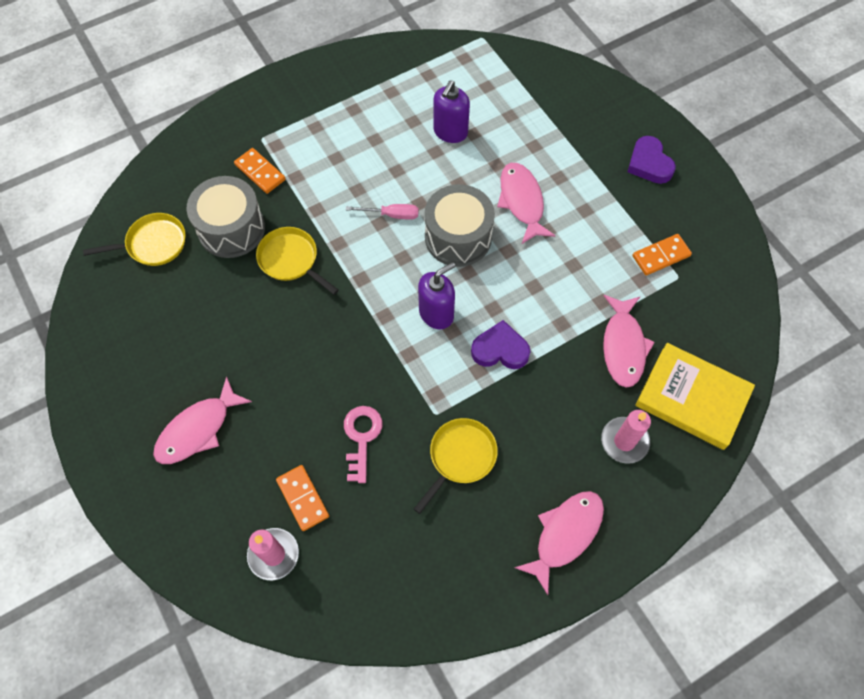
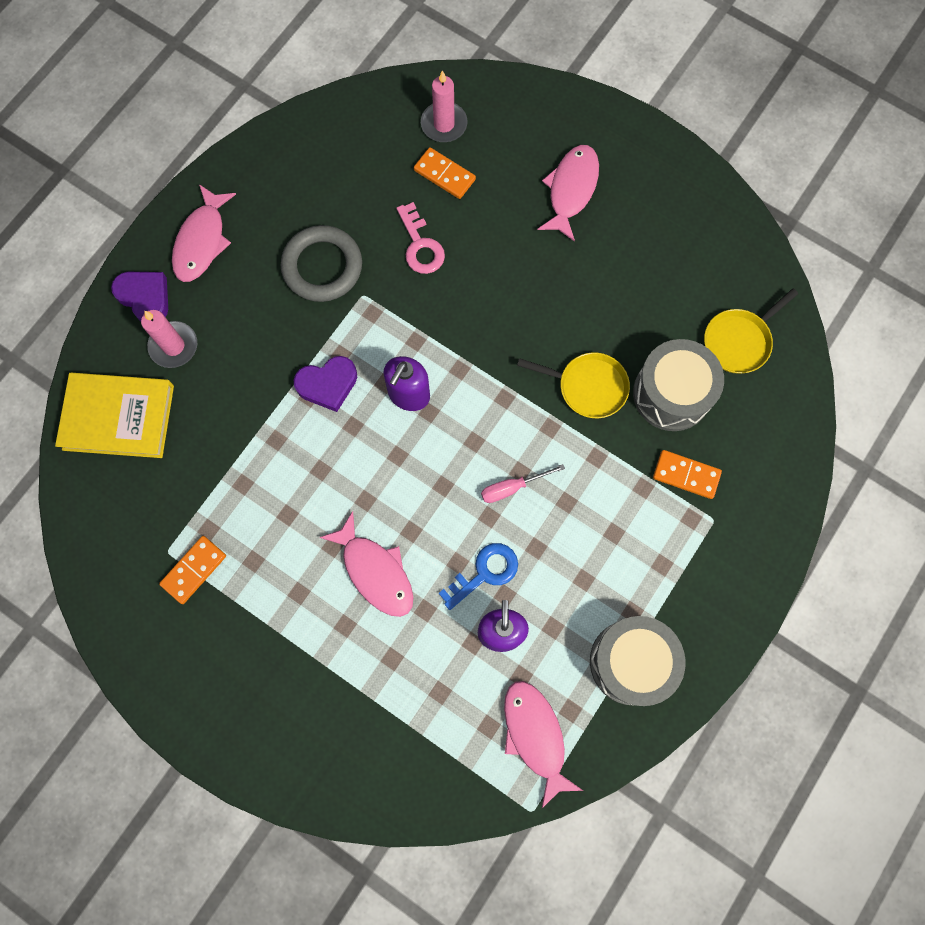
camera: 155 degrees right, 10 degrees up
(442, 170) = (484, 573): none -> blue key
(458, 237) = (426, 492): grey drum -> grey drum (631, 662)
(460, 457) = (322, 266): yellow pan -> grey ring
(623, 346) = (203, 443): pink fish -> pink fish (535, 736)
(649, 164) = (243, 696): purple heart -> purple heart (145, 297)

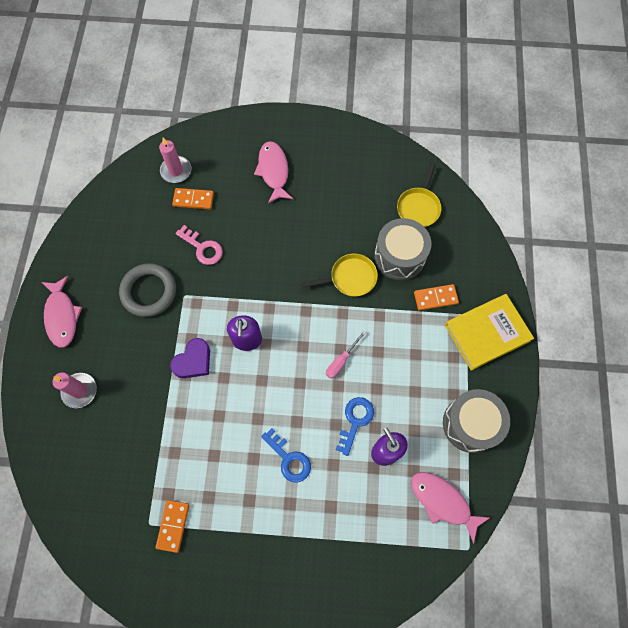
camera: 30 degrees left, 5 degrees down
(118, 417) = (68, 456): yellow book -> yellow book (487, 333)
(145, 297) = (43, 370): purple heart -> none
(375, 571) = (289, 459): pink fish -> blue key

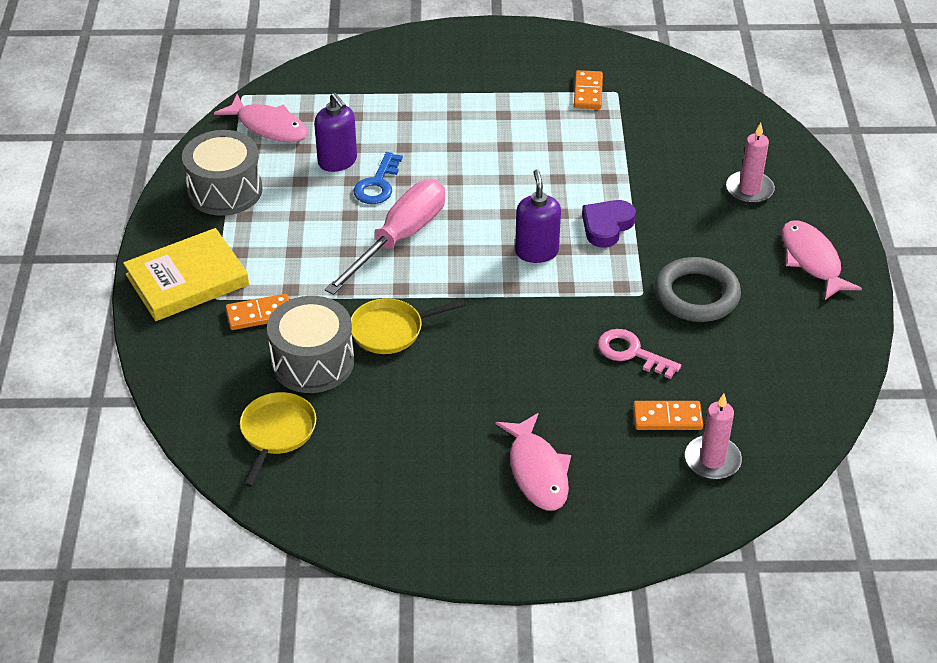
camera: 175 degrees right, 25 degrees down
(289, 459) = (460, 148): blue key -> none
(341, 361) = (399, 238): pink screwdriver -> pink screwdriver, size x2.17

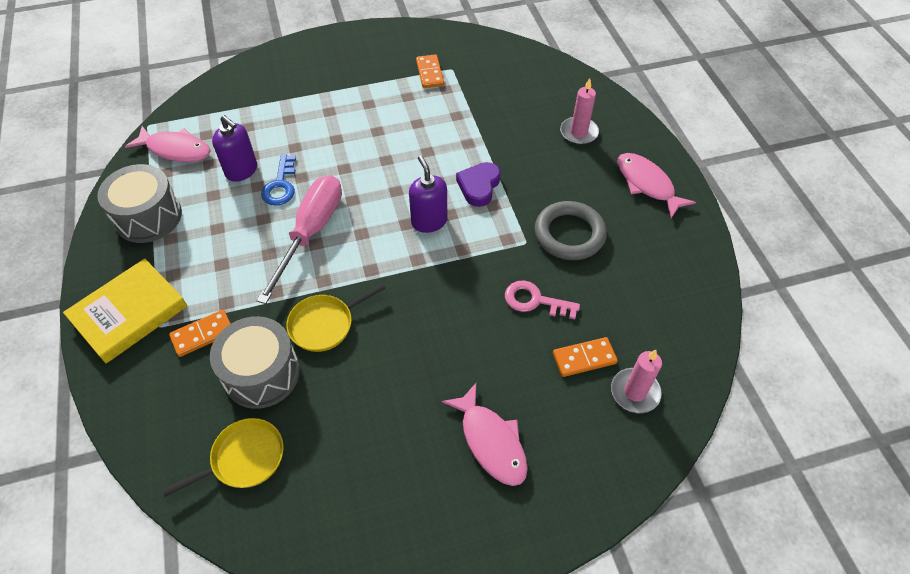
camera: 15 degrees left, 10 degrees up
(277, 432) = (244, 458): yellow pan -> yellow pan turned 60 degrees clockwise

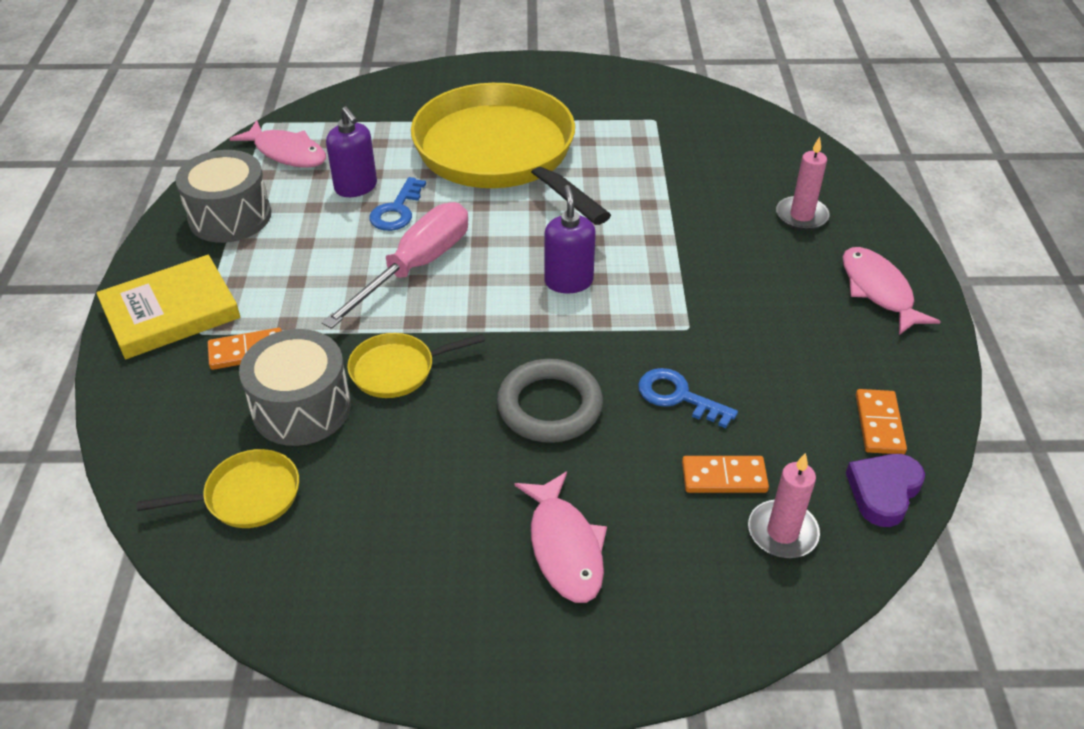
camera: 15 degrees right, 10 degrees down
(345, 120) = (500, 154): none -> yellow pan
(429, 73) = (624, 120): orange domino -> orange domino (879, 424)
(479, 186) = (646, 254): purple heart -> purple heart (883, 491)
(535, 301) = (678, 397): pink key -> blue key
(569, 234) = (751, 329): grey ring -> grey ring (549, 406)

